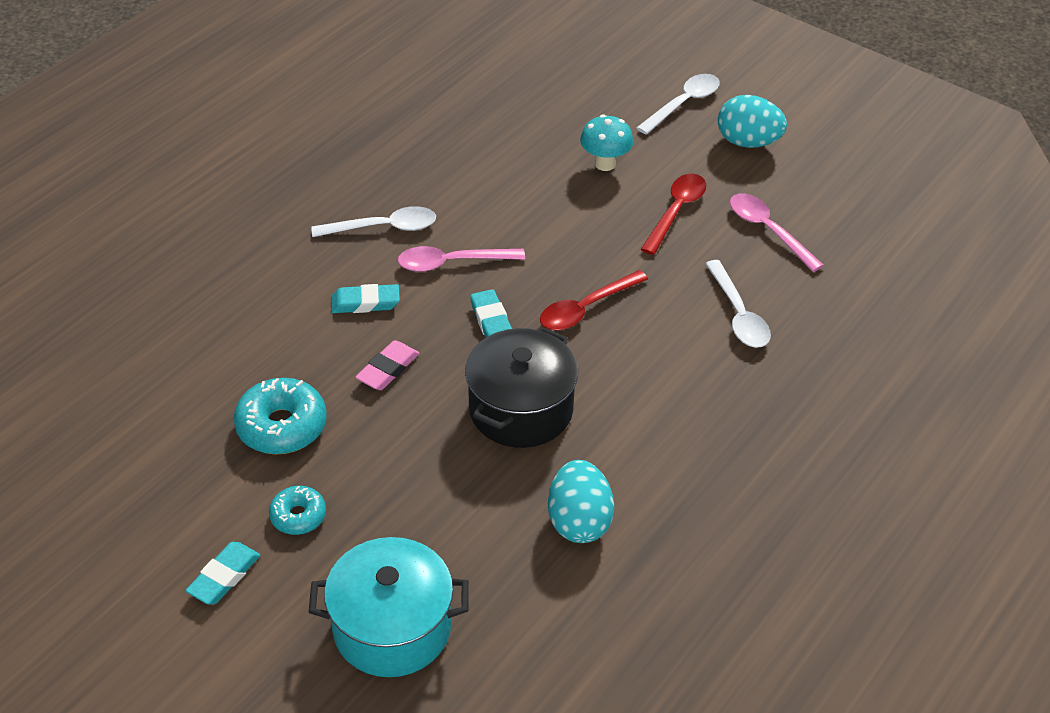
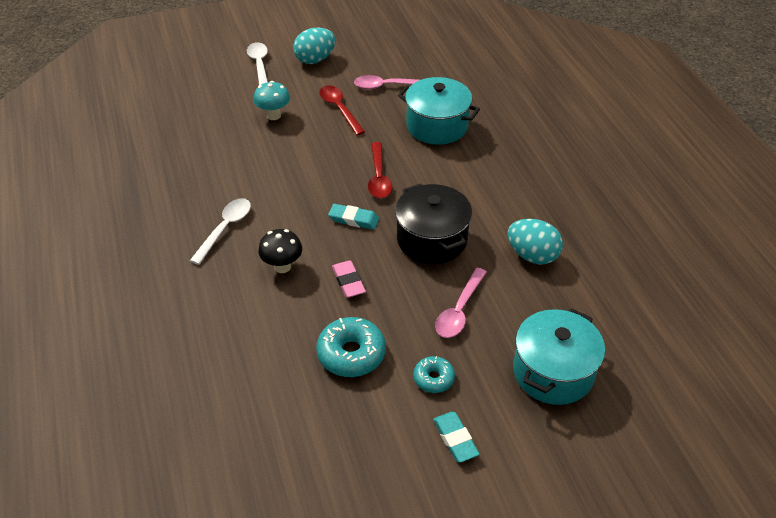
camera: 55 degrees left, 0 degrees up
(365, 303) = (282, 266): turquoise eraser -> black mushroom
(451, 263) = (287, 213): pink spoon -> pink spoon (459, 311)
(738, 315) = (437, 126): white spoon -> turquoise pot

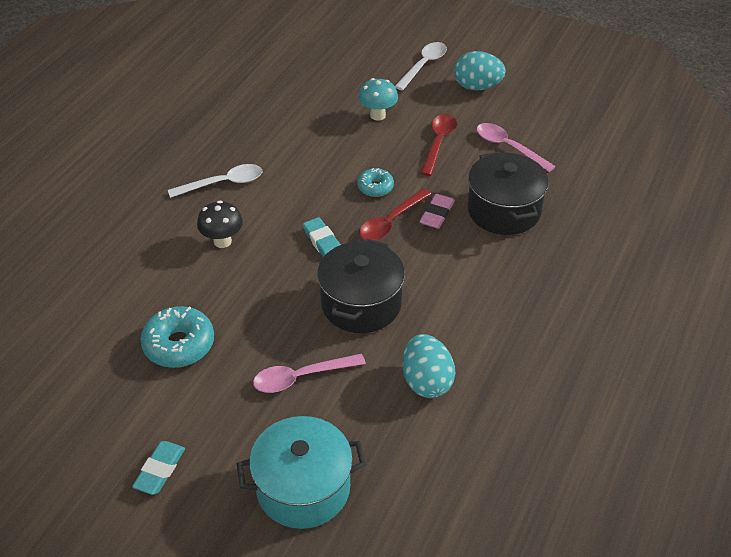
camera: 45 degrees right, 0 degrees up
(348, 282) = (252, 289): pink eraser -> pink eraser (437, 214)
(433, 378) = (208, 412): turquoise donut -> turquoise donut (375, 187)
(437, 126) = (503, 210): turquoise pot -> black pot

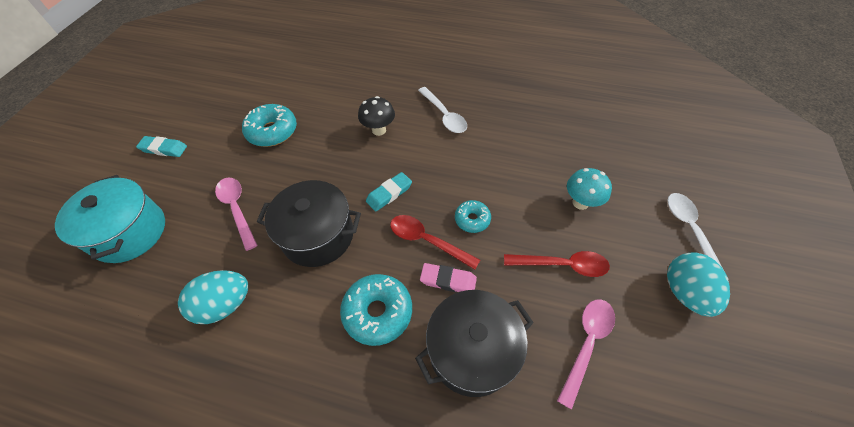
camera: 80 degrees right, 10 degrees up
(423, 65) = (689, 230): white spoon -> white spoon turned 120 degrees counterclockwise
(458, 265) = (378, 312): none -> turquoise donut

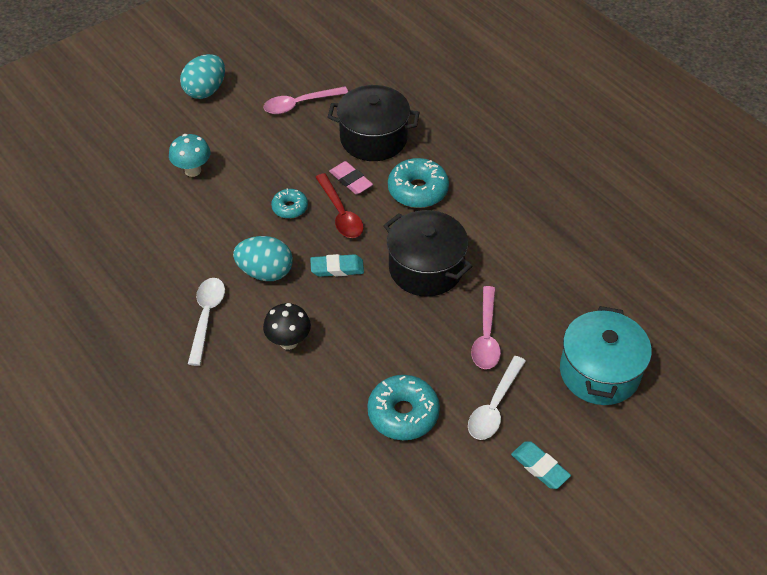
camera: 145 degrees left, 5 degrees down
(225, 304) = (530, 257): turquoise egg -> turquoise egg (265, 272)
(562, 265) = (261, 144): red spoon -> none
(689, 230) = (146, 113): white spoon -> white spoon (494, 406)

